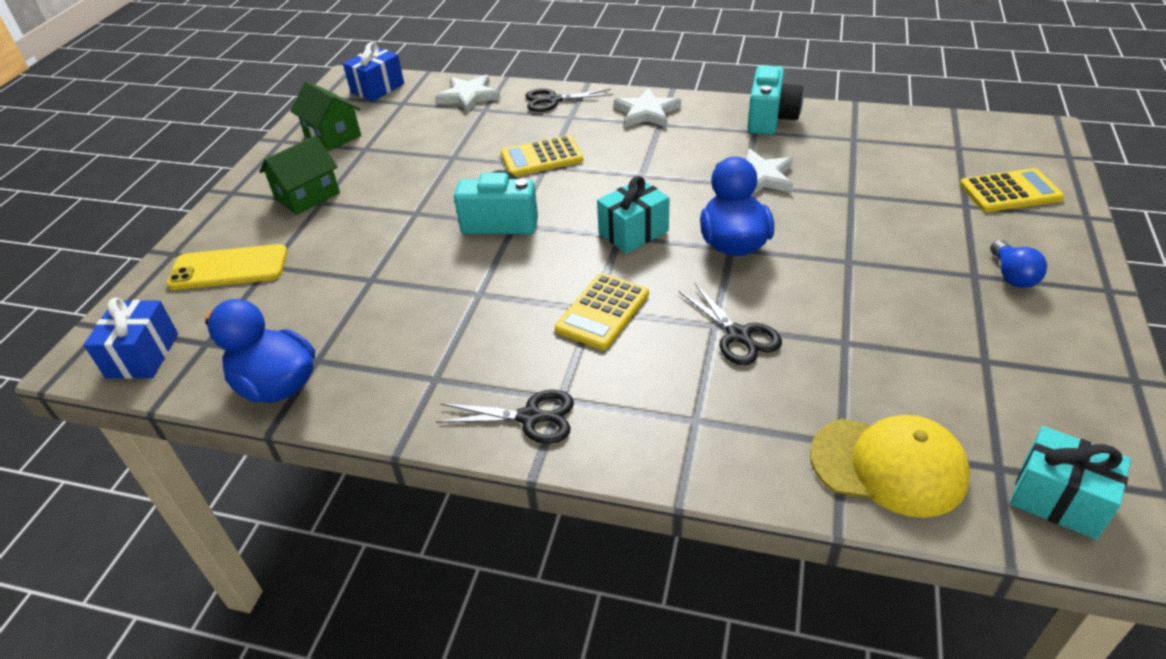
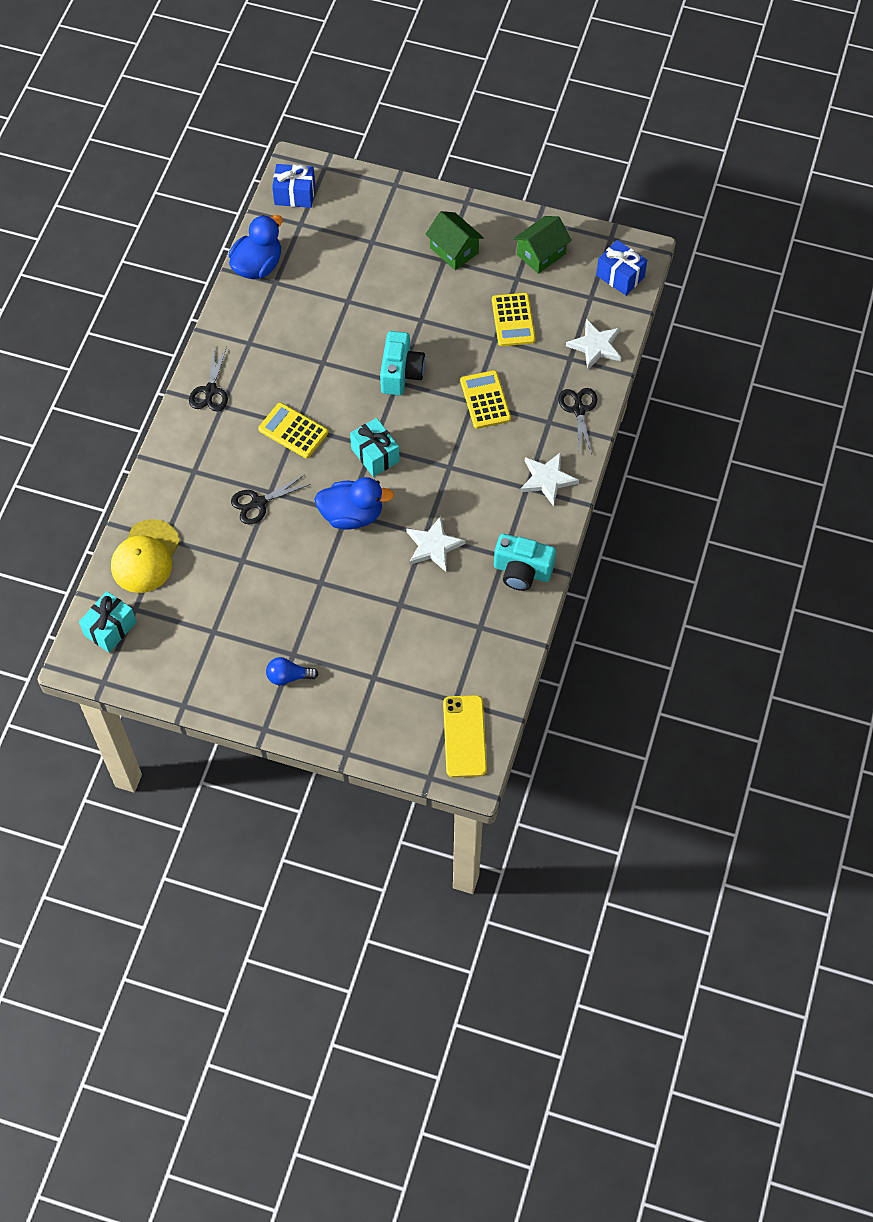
camera: 90 degrees right, 20 degrees up
(229, 268) = (373, 220): yellow phone -> yellow phone (464, 736)
(1010, 192) = (386, 714): yellow calculator -> yellow calculator (513, 320)

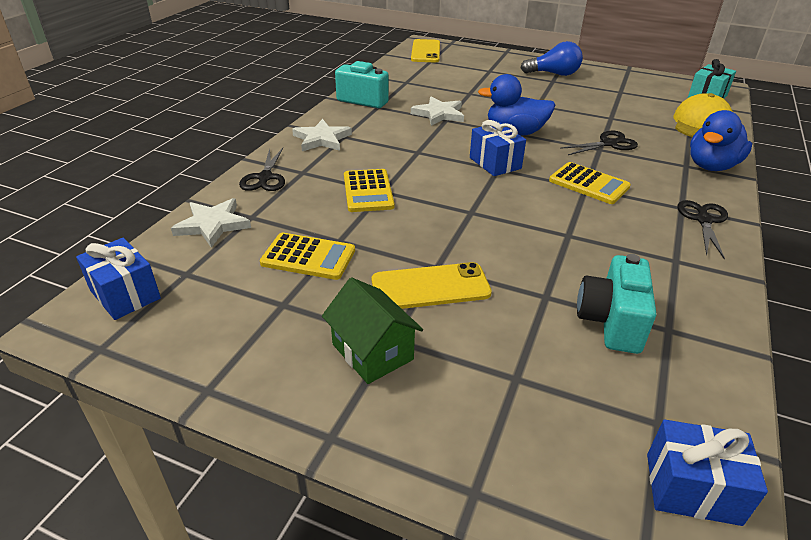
camera: 175 degrees left, 25 degrees down
(258, 266) = (709, 356): blue duck -> blue duck (711, 166)
(288, 676) = (554, 74): blue light bulb -> blue light bulb, size x1.52
(375, 455) = (495, 163): turquoise gift -> blue gift
(401, 373) = (466, 218): turquoise camera -> turquoise camera (611, 322)
(424, 301) = (430, 287): none -> yellow phone
(513, 320) = (308, 257): yellow calculator -> yellow calculator turned 105 degrees clockwise
(541, 254) = (229, 334): green house -> none

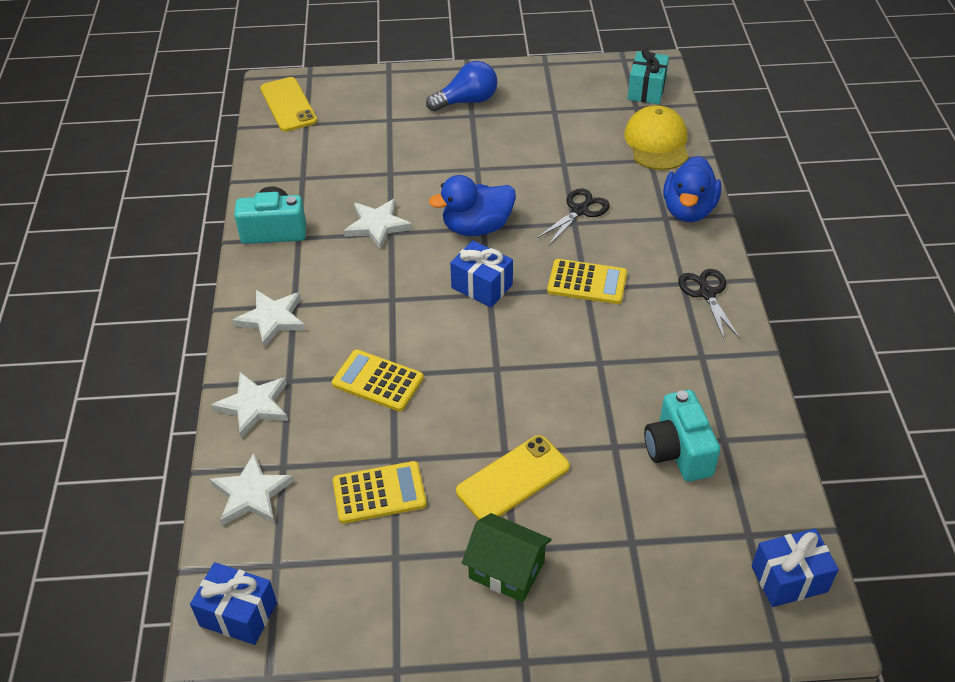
camera: 25 degrees left, 10 degrees up
(265, 178) = (254, 405): black scissors -> white star
(368, 191) = (378, 381): yellow calculator -> yellow calculator turned 150 degrees clockwise

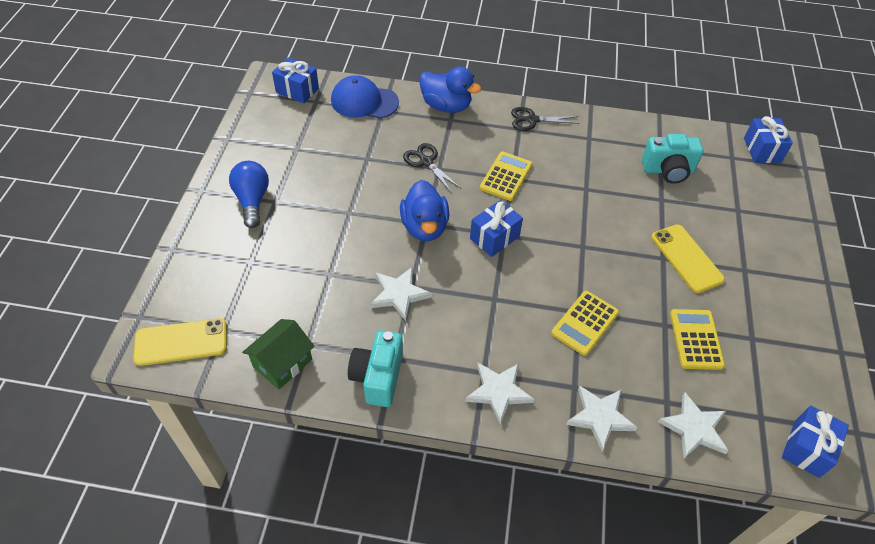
camera: 80 degrees left, 5 degrees up
(506, 570) = (761, 277): green house -> green house (282, 363)
(646, 90) = (297, 90): turquoise gift -> blue gift
(657, 142) = (364, 101): yellow cap -> blue cap

